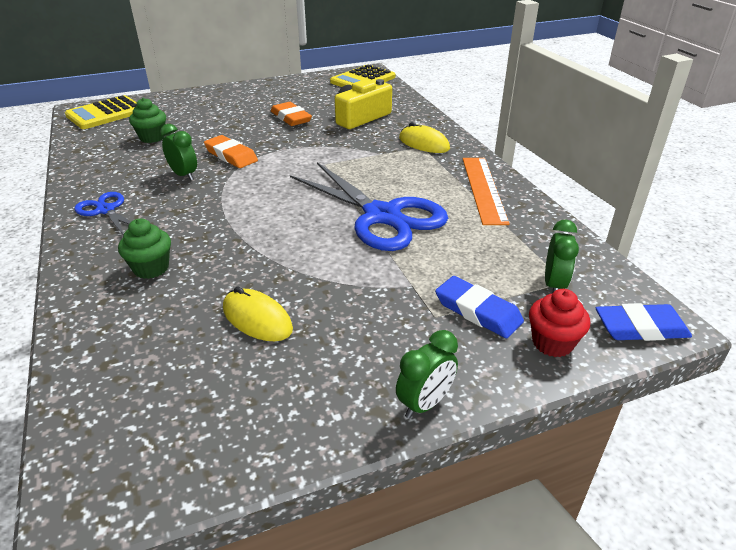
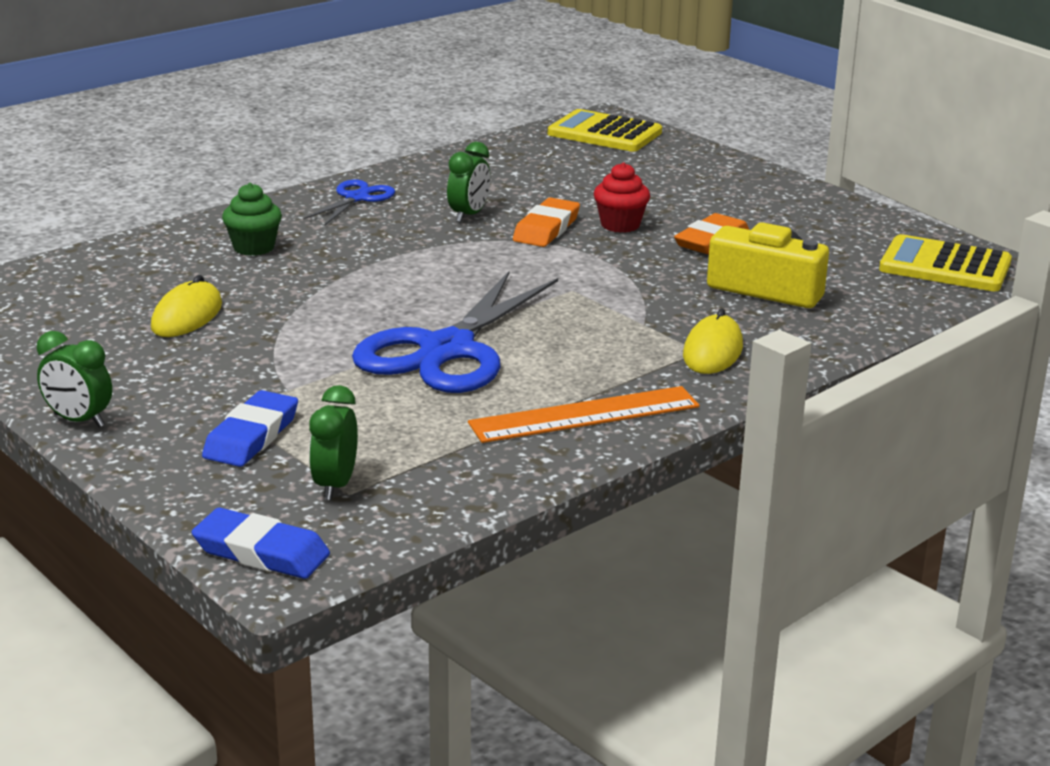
camera: 70 degrees right, 10 degrees down
(152, 137) = (558, 174): green cupcake -> none
(552, 343) = (205, 488): red cupcake -> red cupcake (620, 225)
(554, 285) = (335, 485): green clock -> green clock turned 105 degrees clockwise
(640, 328) = (261, 552): blue eraser -> blue eraser turned 45 degrees counterclockwise

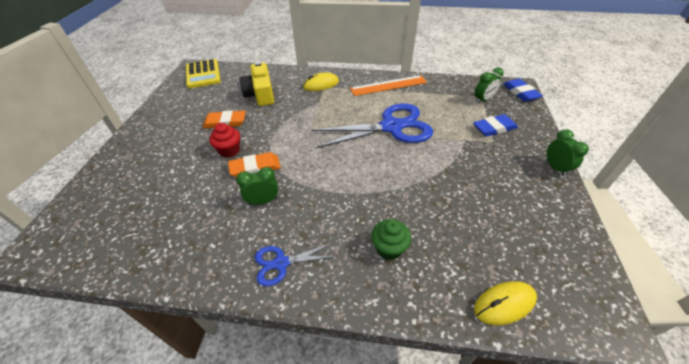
camera: 130 degrees left, 20 degrees up
(187, 316) = (470, 207): yellow mouse -> yellow mouse (504, 304)
(585, 415) = (388, 85): orange ruler -> orange ruler turned 45 degrees counterclockwise
(604, 133) = (72, 232): yellow calculator -> none

